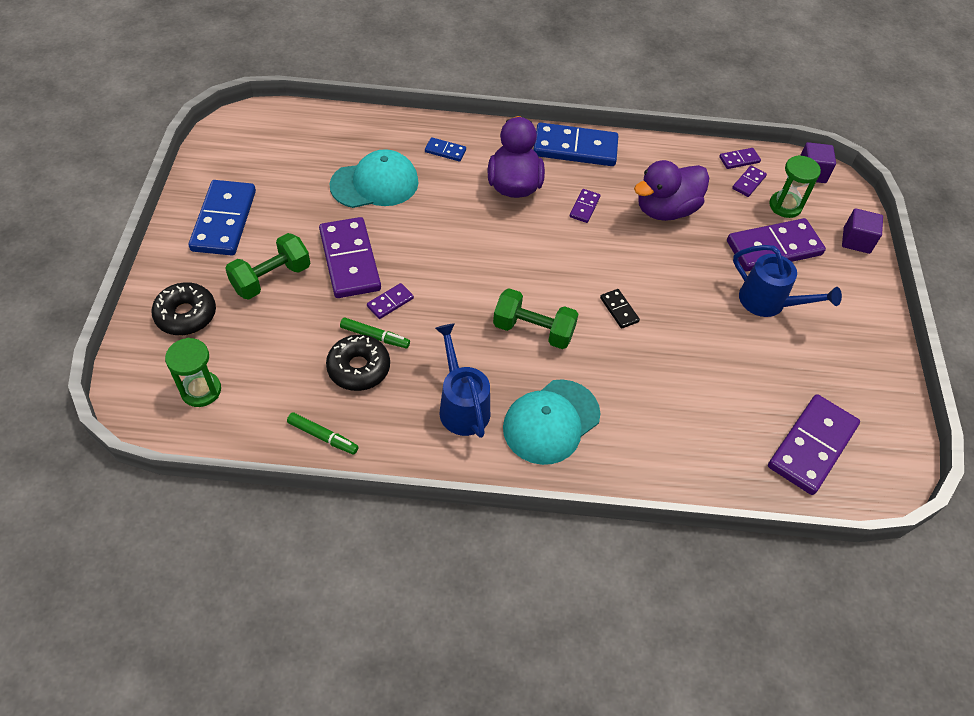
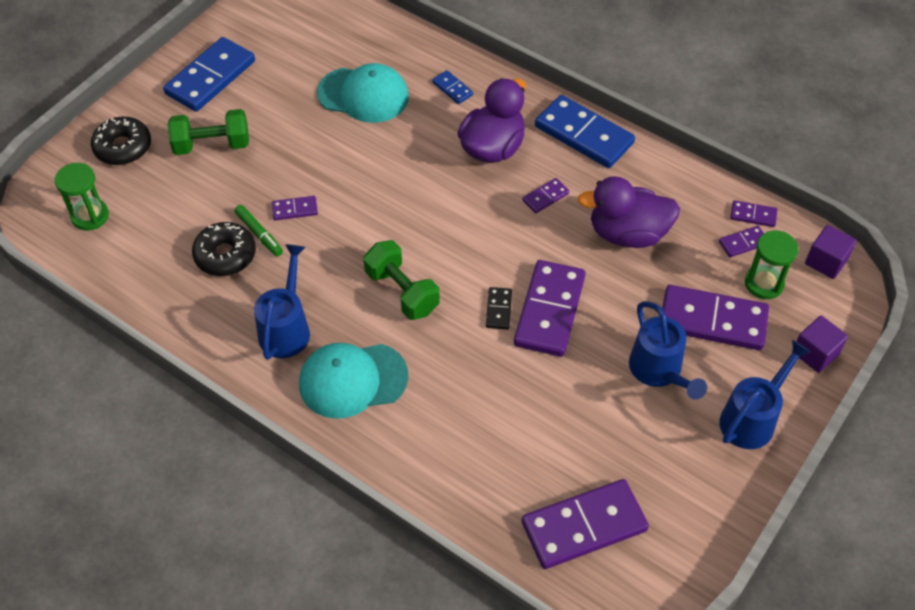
camera: 35 degrees right, 0 degrees up
(323, 436) = (154, 299): green marker -> none
(350, 260) = (289, 157): purple domino -> purple domino (550, 311)
(855, 306) = (752, 418): none -> blue watering can

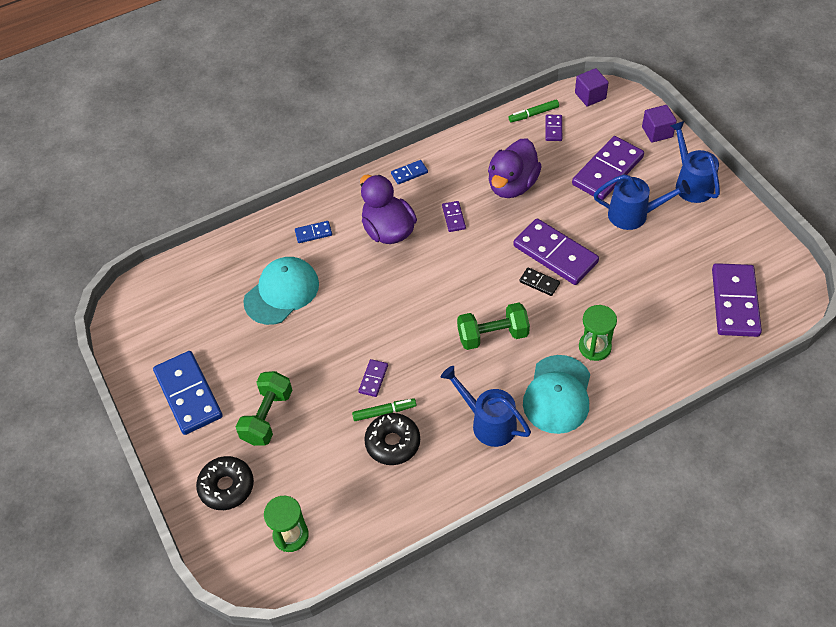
camera: 60 degrees left, 0 degrees up
(584, 135) = (409, 173): blue domino -> blue domino, size x0.46
(753, 215) = (533, 114): purple domino -> green marker
(764, 283) = (591, 133): green hourglass -> green hourglass (594, 347)

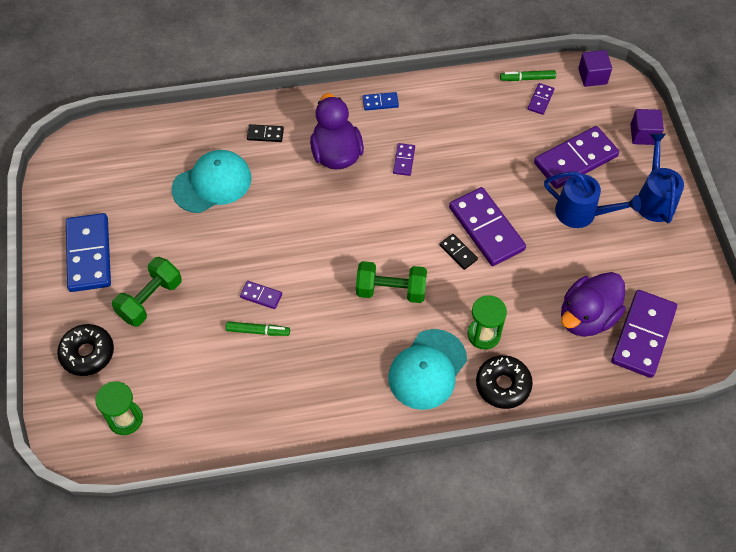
camera: 15 degrees right, 5 degrees up
(313, 233) = (265, 134): blue domino -> black domino
(373, 379) = (261, 296): purple domino -> purple domino turned 75 degrees clockwise
(393, 443) = (253, 364): black donut -> black donut (503, 385)
(488, 422) = (349, 374): blue watering can -> none
(512, 185) = (475, 145): purple duck -> purple duck (587, 317)

